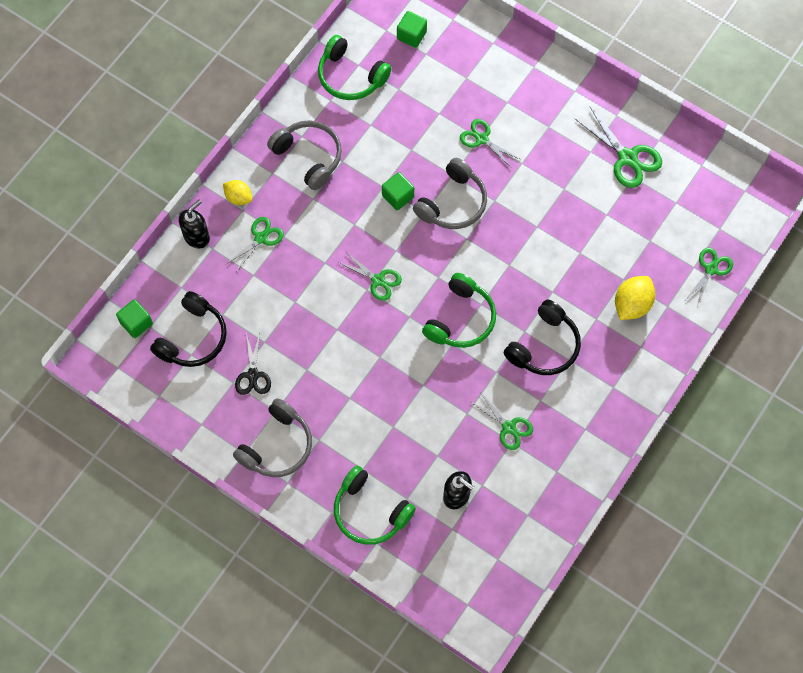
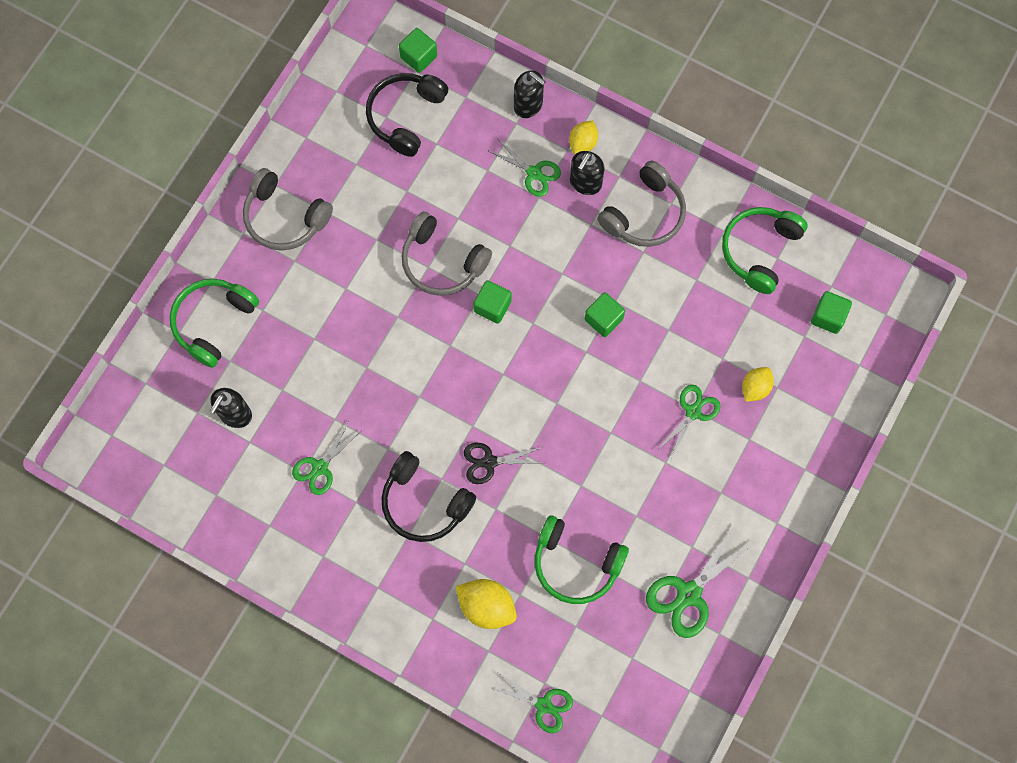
camera: 85 degrees right, 5 degrees up
(193, 338) = (406, 116): black headphones -> black headphones turned 90 degrees clockwise
(253, 375) = (366, 183): black scissors -> black scissors (489, 462)
(275, 199) = (585, 183): none -> black soap dispenser
(378, 280) = (492, 306): green scissors -> green cube
(452, 203) = (602, 383): grey headphones -> grey headphones (442, 262)
(460, 319) = (451, 403): green headphones -> green headphones (576, 563)
(465, 93) = (755, 388): none -> yellow lemon

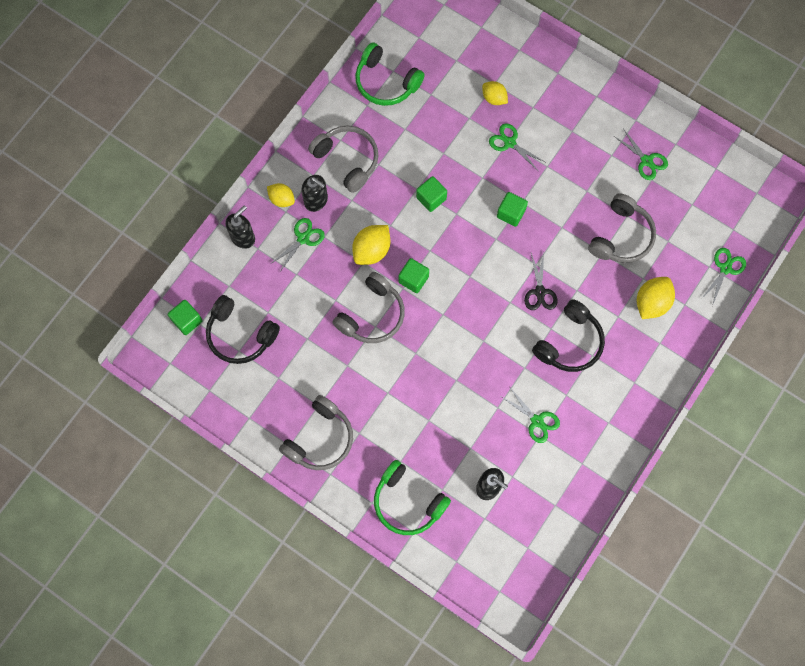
camera: 85 degrees left, 0 degrees up
(526, 254) = (372, 250): none -> yellow lemon
(576, 563) = (621, 236): green headphones -> grey headphones
(688, 594) = (646, 161): green scissors -> green scissors, size x0.66
(828, 317) = (443, 42): green cube -> green cube (511, 213)

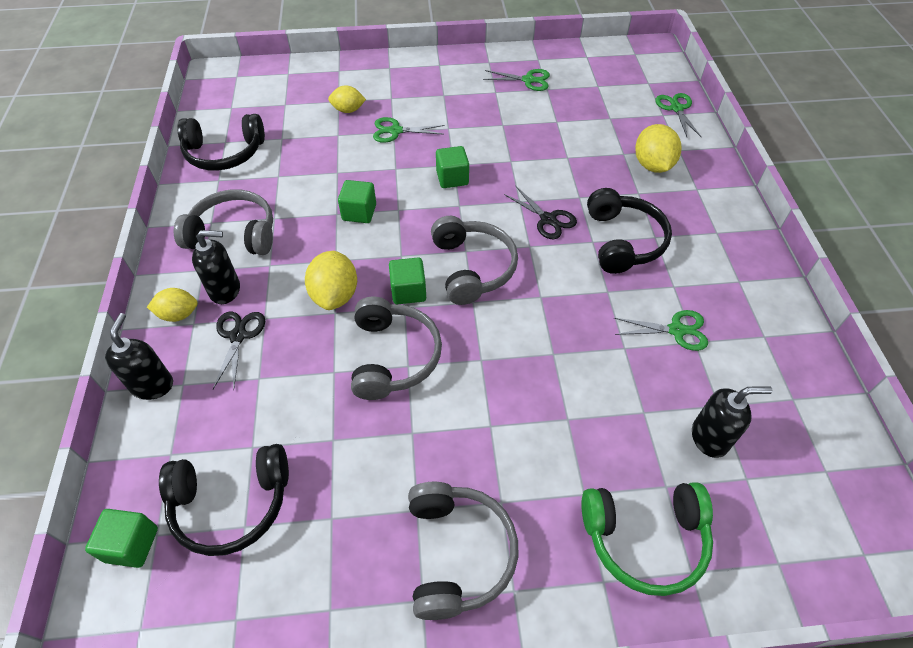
camera: 40 degrees left, 20 degrees down
(303, 238) = (238, 336): green scissors -> black scissors
(386, 82) = (224, 153): green headphones -> black headphones
(621, 236) = (569, 137): grey headphones -> grey headphones (472, 268)

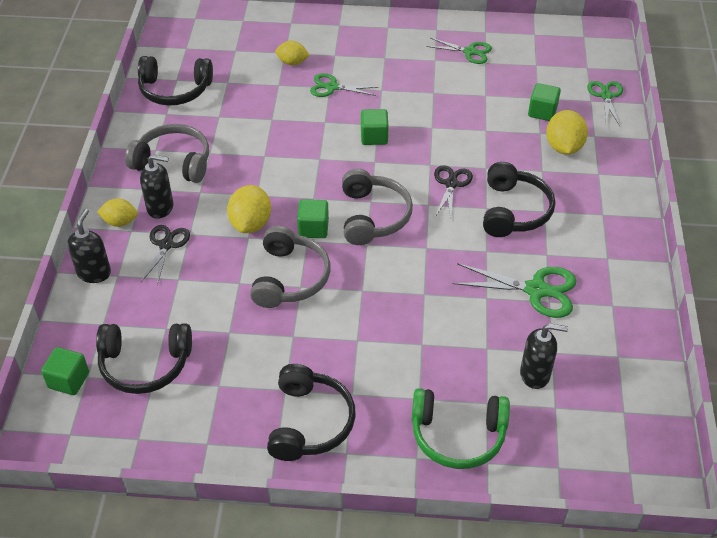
camera: 10 degrees right, 5 degrees down
(359, 212) = (284, 157): green cube -> green cube (542, 112)
(457, 553) = (309, 422): grey headphones -> black headphones
(548, 219) = (451, 184): black scissors -> black scissors turned 135 degrees counterclockwise
(676, 330) = (536, 290): green scissors -> green scissors, size x1.52

